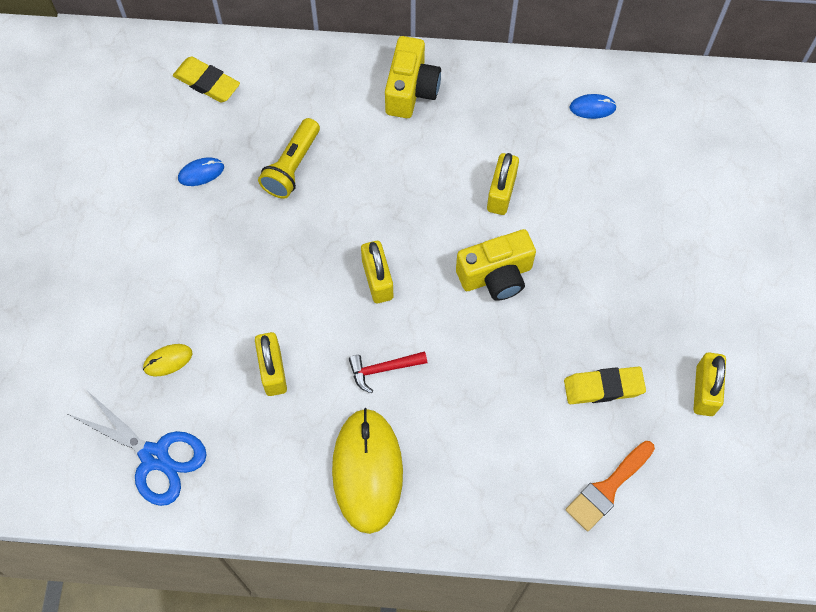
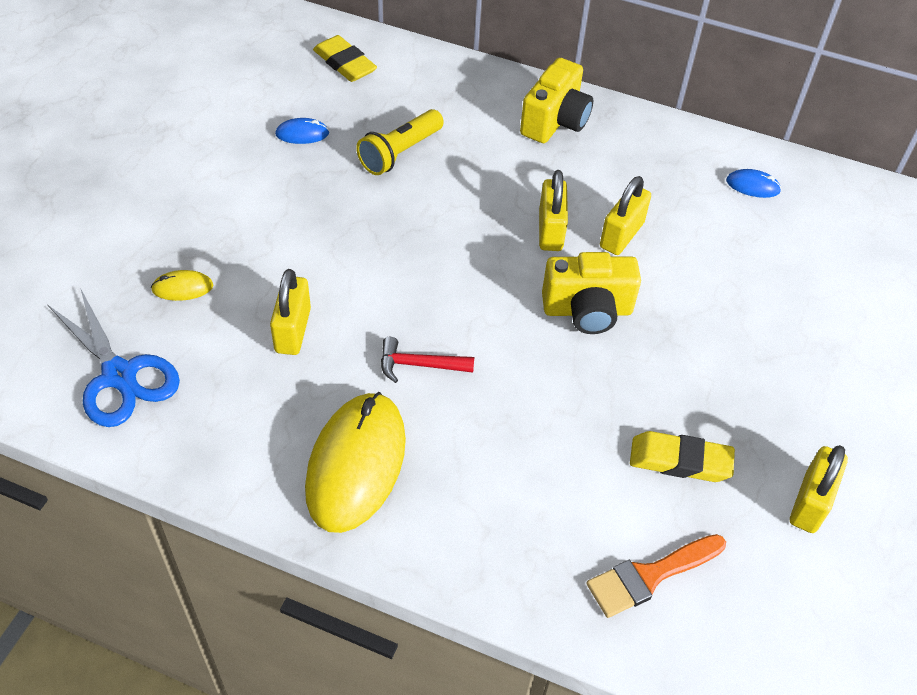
camera: 15 degrees right, 15 degrees down
(377, 280) = (449, 277): yellow padlock -> yellow padlock (550, 230)

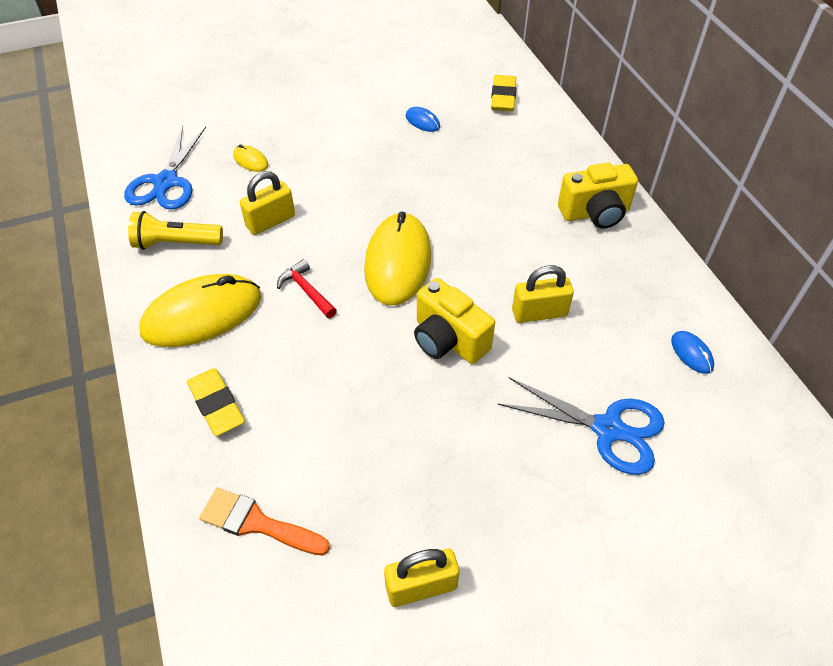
camera: 50 degrees right, 0 degrees up
(400, 153) = (464, 167): yellow flashlight -> yellow flashlight (176, 243)
(461, 279) = (398, 262): none -> yellow mouse
(550, 230) = (494, 275): yellow padlock -> none
(680, 461) = (374, 477): yellow eraser -> yellow eraser (216, 405)
(773, 285) = (608, 429): none -> blue scissors

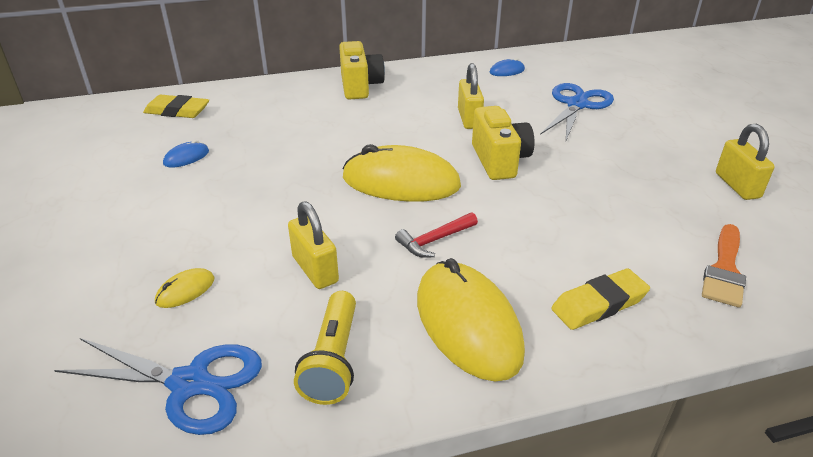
camera: 85 degrees left, 15 degrees down
(448, 340) = (499, 160): yellow camera -> yellow camera turned 60 degrees counterclockwise

